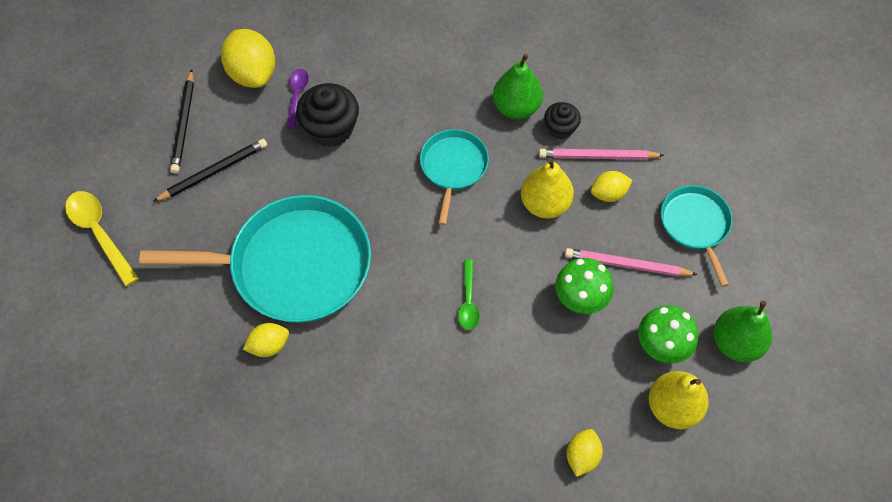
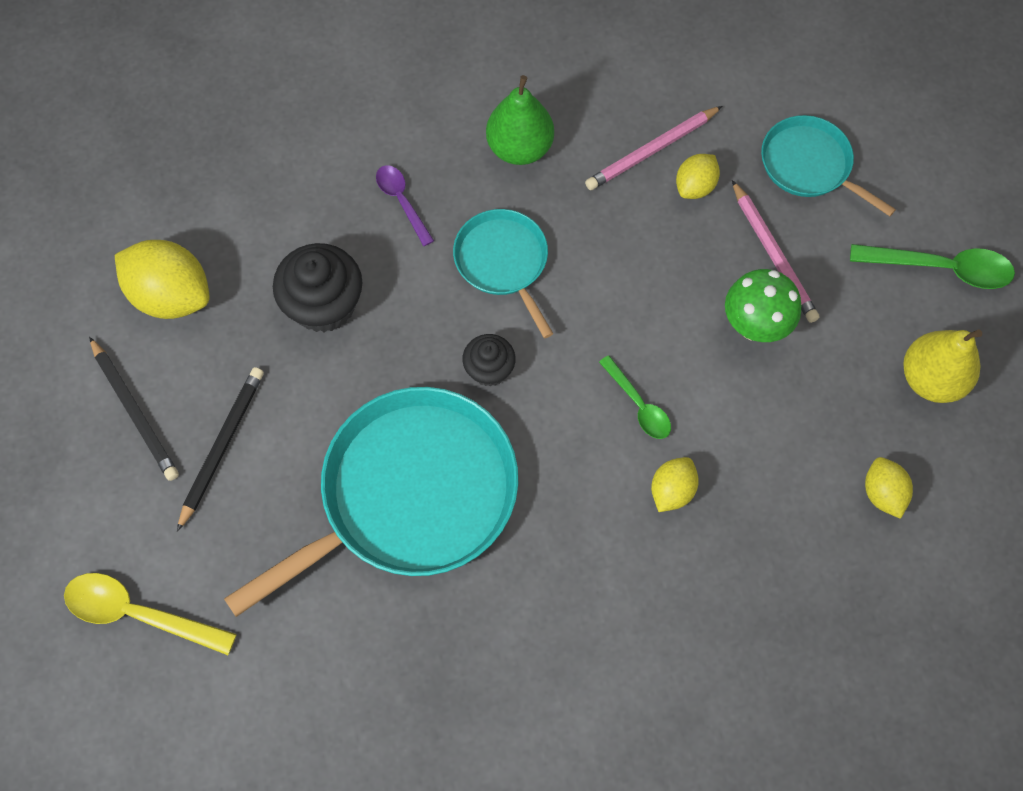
camera: 35 degrees left, 5 degrees up
(269, 345) = (457, 606): yellow lemon -> yellow lemon (672, 490)
(297, 96) = (250, 290): purple spoon -> purple spoon (402, 201)
(545, 204) = (636, 241): yellow pear -> none
(560, 128) = (587, 143): black cupcake -> black cupcake (489, 369)
(627, 265) = (773, 254): pink pencil -> pink pencil turned 90 degrees counterclockwise
(660, 347) = (872, 322): green mushroom -> none
(736, 343) = (941, 268): green pear -> green spoon

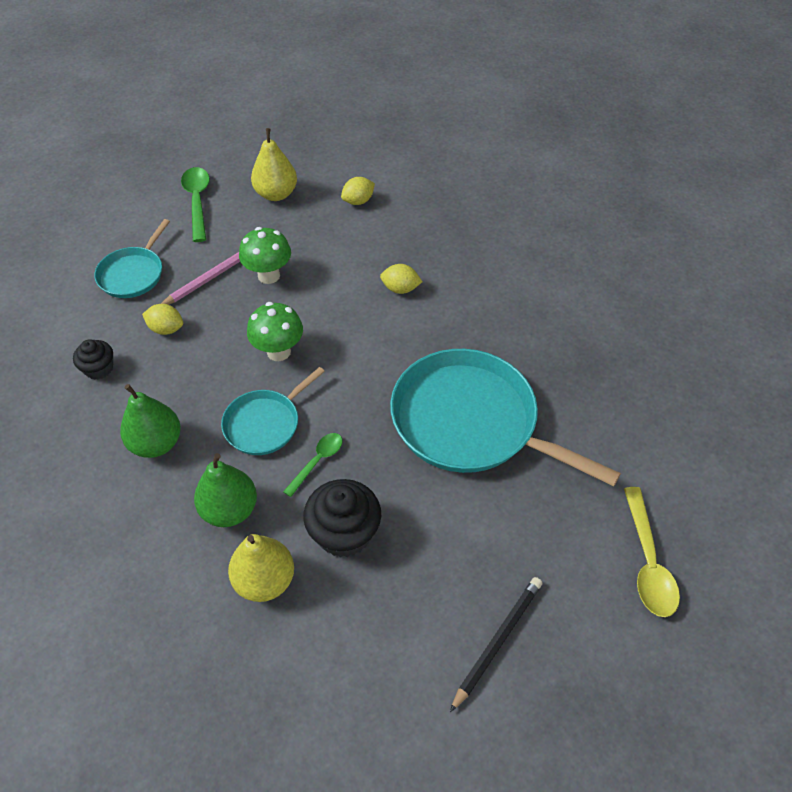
camera: 110 degrees left, 15 degrees down
(171, 295) = (380, 660): yellow lemon -> none
(222, 447) = (495, 559): black pencil -> none
(304, 215) = (264, 580): none -> yellow pear
(402, 201) = (230, 510): purple spoon -> green pear
(489, 369) = (356, 406): black cupcake -> black cupcake (99, 368)
(610, 304) = (278, 352): none -> green mushroom
(638, 405) = (349, 318): green spoon -> green spoon (317, 461)
(652, 150) = (140, 360): pink pencil -> none

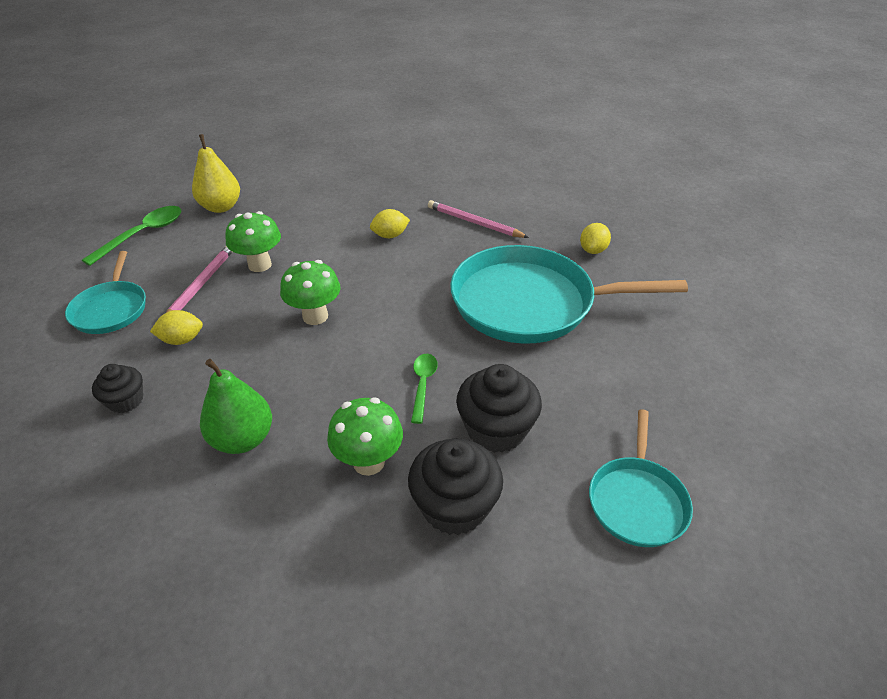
camera: 30 degrees left, 10 degrees down
(197, 202) = (143, 234): green spoon -> green spoon turned 75 degrees clockwise
(230, 510) = (369, 462): green pear -> green mushroom
(264, 580) = (454, 506): yellow pear -> black cupcake
(265, 423) = (347, 376): turquoise pan -> turquoise pan (637, 501)
(358, 201) = (303, 191): yellow lemon -> yellow lemon (593, 250)
(491, 306) = (474, 222): none -> pink pencil
(497, 642) = (699, 450): black pencil -> none
(648, 562) = (746, 339): yellow spoon -> none

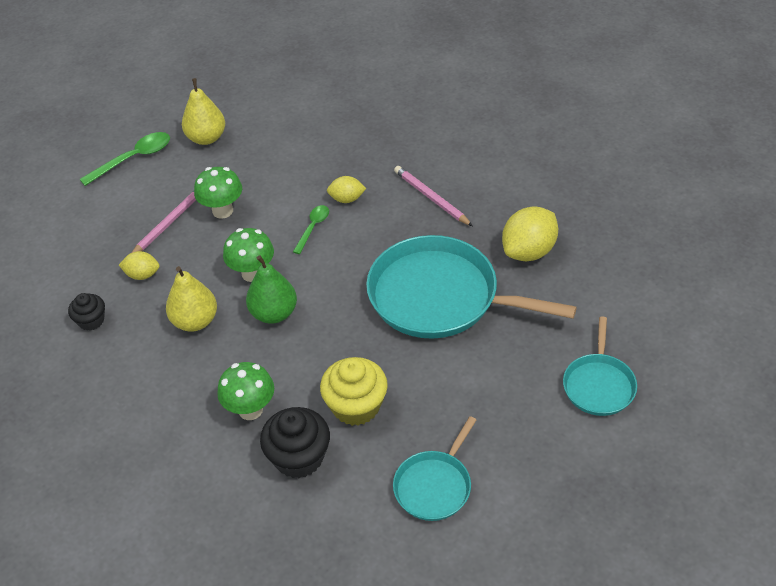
camera: 20 degrees right, 5 degrees up
(111, 309) = (94, 234): turquoise pan -> turquoise pan (599, 385)
(243, 439) = (166, 371): green pear -> green pear (274, 313)
(263, 376) = (195, 321): none -> yellow pear
(423, 384) = (315, 355): green spoon -> green spoon (313, 228)
(496, 429) = (356, 406): black cupcake -> yellow cupcake
(593, 250) = (529, 251): yellow lemon -> yellow lemon, size x1.79

